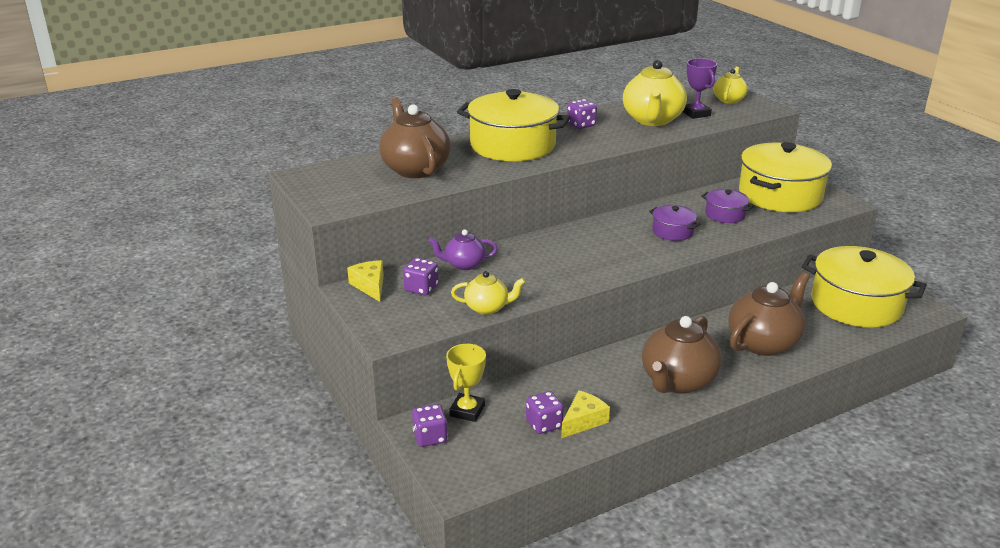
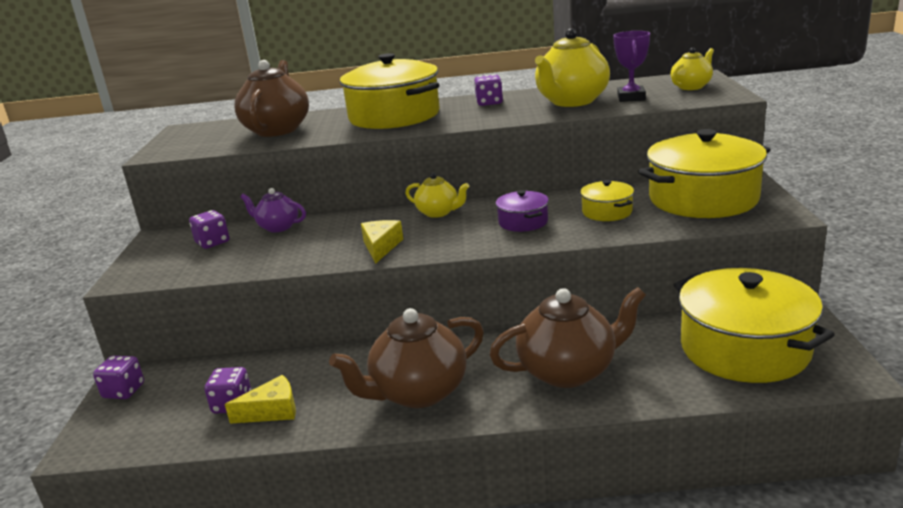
camera: 30 degrees right, 5 degrees down
(370, 286) = (177, 234): yellow cheese -> yellow cheese (381, 247)
(467, 411) = (185, 373): yellow trophy -> none
(487, 308) = (240, 268): yellow teapot -> yellow teapot (438, 212)
(725, 214) = (607, 212): purple pot -> yellow pot

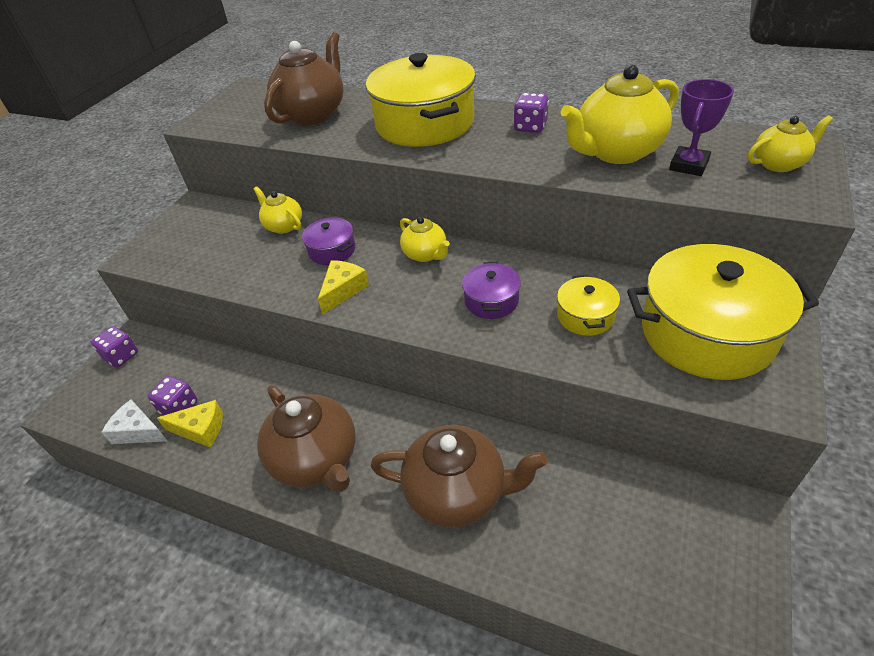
camera: 25 degrees right, 20 degrees up
(197, 434) = (138, 431): none -> white cheese
(212, 242) = (223, 230): purple dice -> none
(278, 227) = (283, 226): purple teapot -> yellow teapot
(345, 229) = (332, 250): none -> purple pot
(418, 392) = (316, 460): brown teapot -> brown teapot turned 120 degrees counterclockwise
(744, 349) = (650, 542): yellow pot -> none

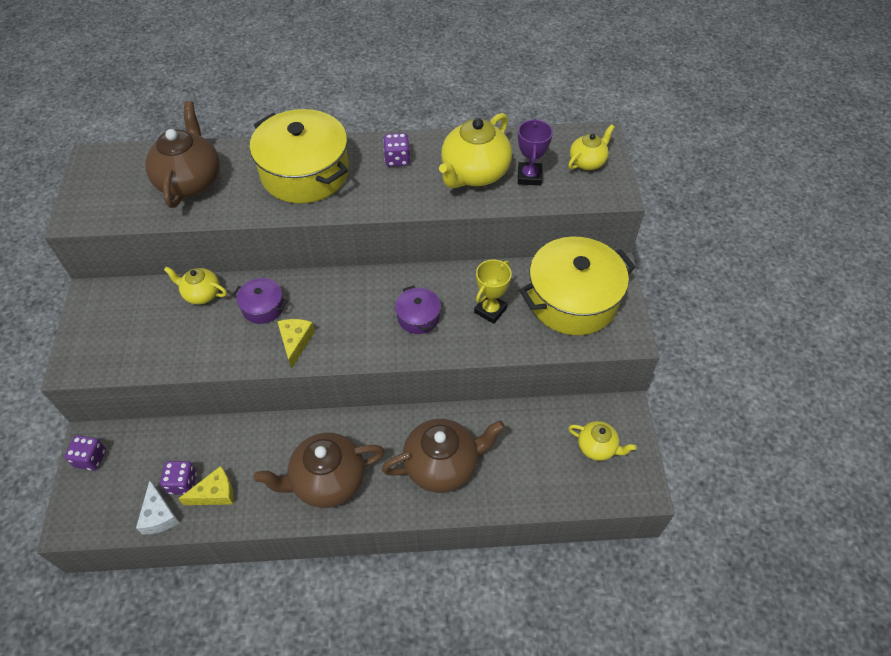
camera: 30 degrees left, 10 degrees up
(138, 431) = (159, 515): white cheese -> white cheese turned 105 degrees counterclockwise
(316, 460) = (327, 481): brown teapot -> brown teapot turned 135 degrees clockwise
(425, 254) = (346, 289): yellow teapot -> yellow teapot (597, 447)
(585, 316) = (490, 310): yellow pot -> yellow trophy

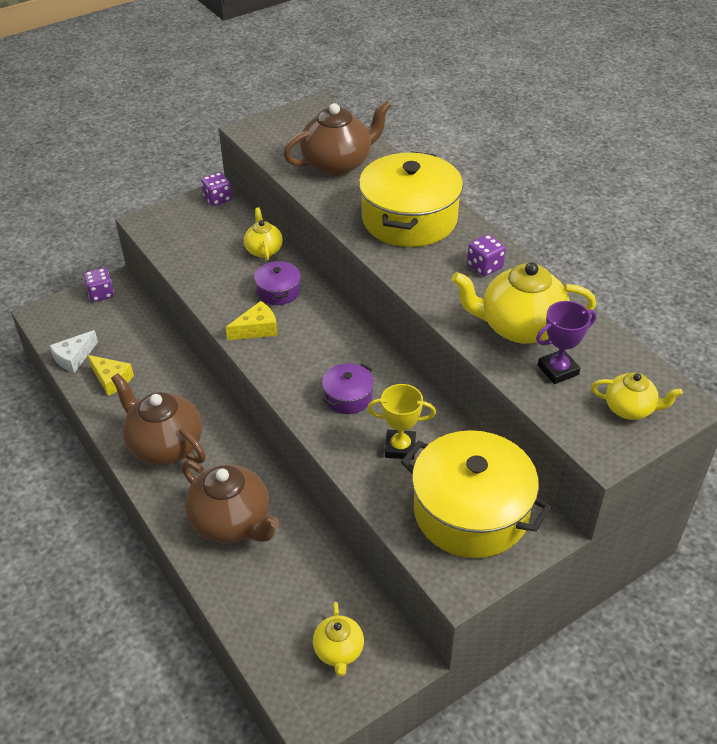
camera: 60 degrees right, 10 degrees down
(182, 483) = (110, 356): purple dice -> purple dice (217, 199)

